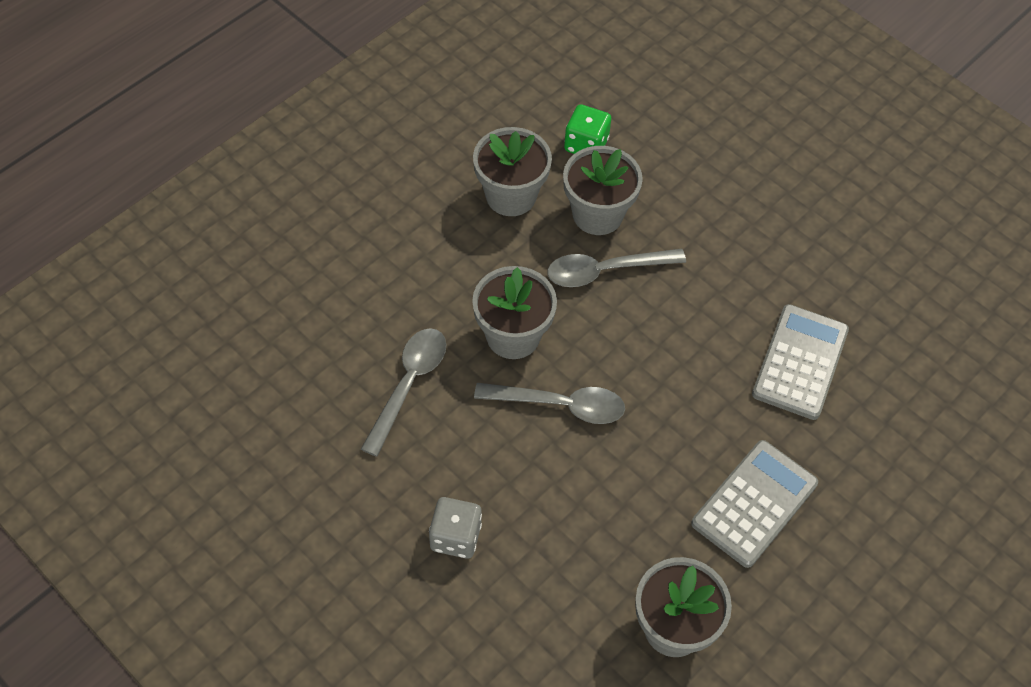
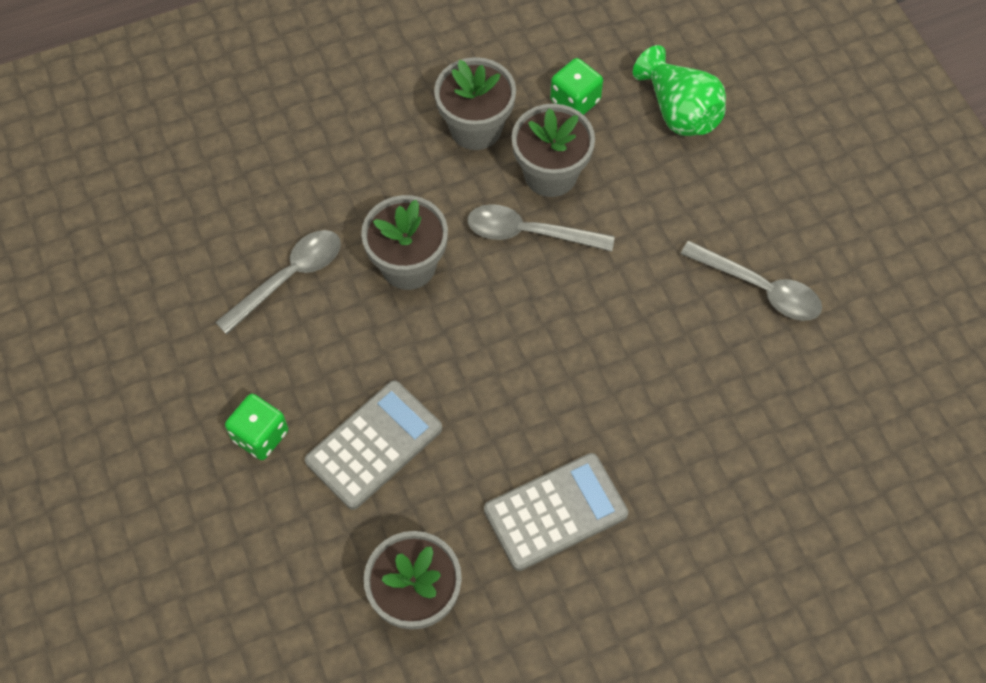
camera: 25 degrees right, 5 degrees up
(455, 537) = (260, 435): grey dice -> green dice
(560, 405) = (419, 348): grey spoon -> grey spoon (760, 288)
(679, 126) = (679, 111): none -> green vase
(799, 362) = (675, 391): grey calculator -> grey calculator (374, 445)

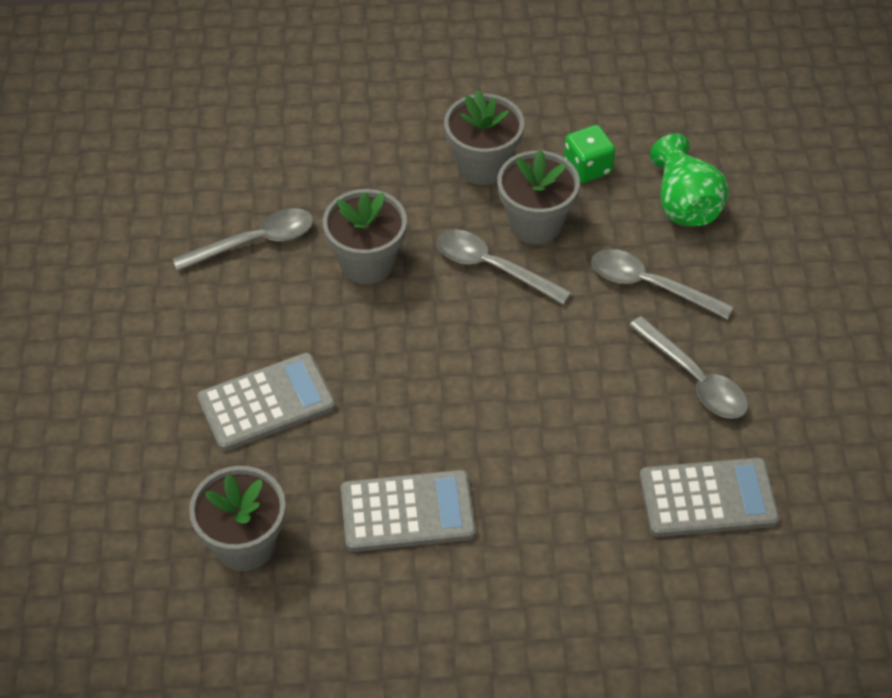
camera: 20 degrees right, 10 degrees down
(260, 435) = (169, 364): green dice -> none
(681, 206) = (649, 285): none -> grey spoon
(819, 404) = (708, 498): none -> grey calculator

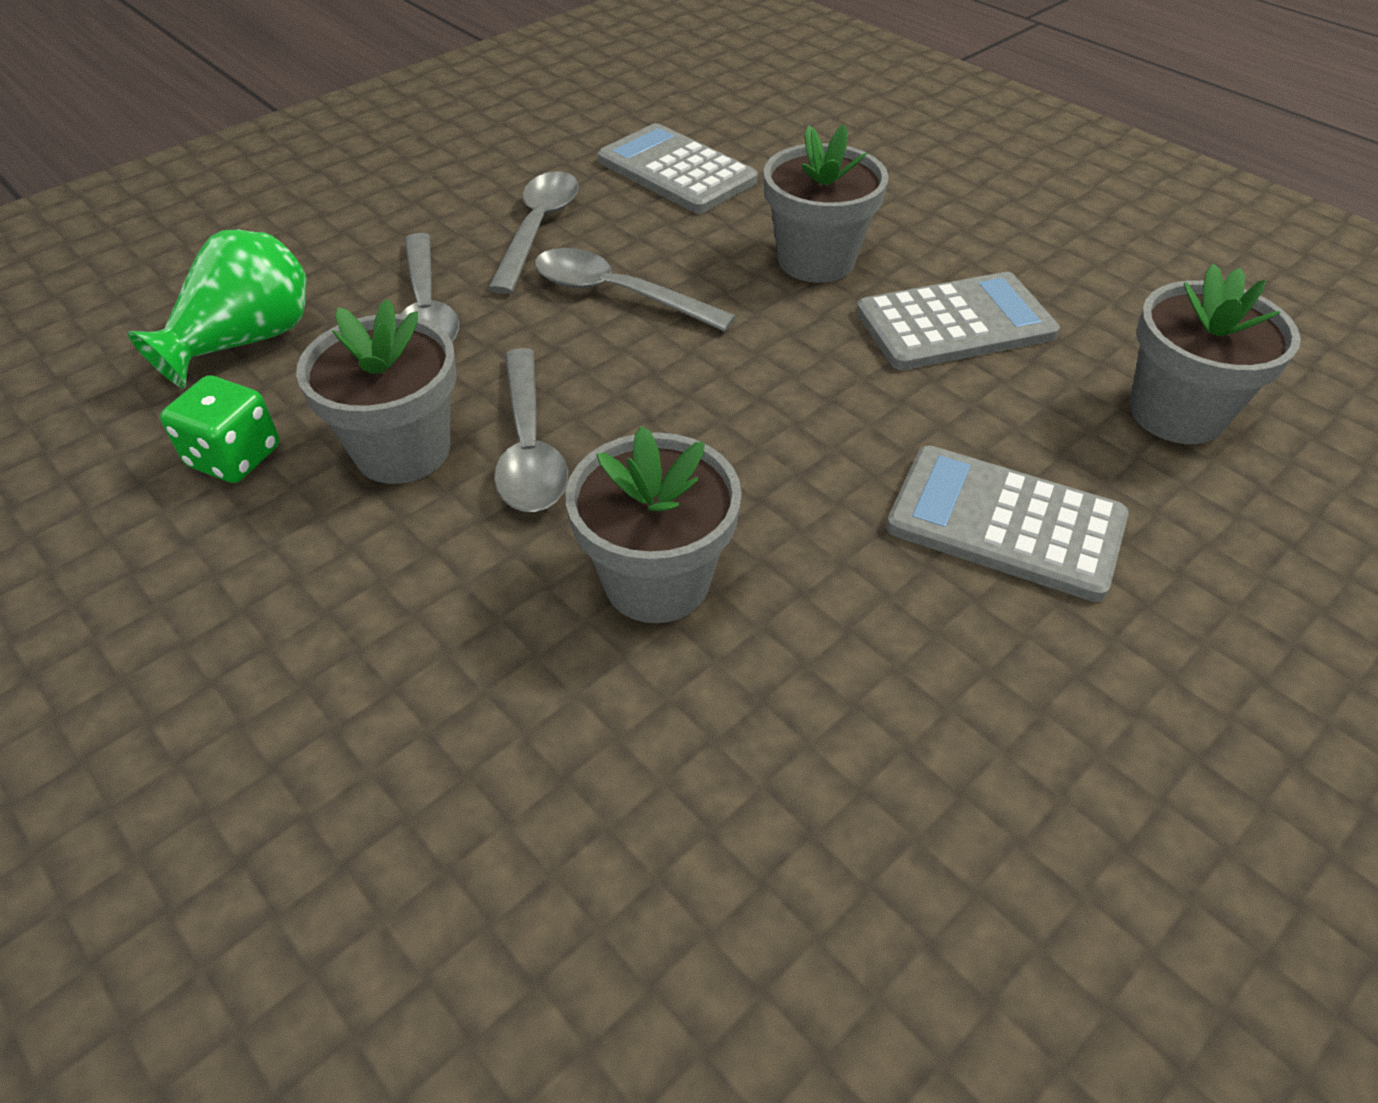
camera: 130 degrees left, 5 degrees down
(255, 242) = (770, 763): grey spoon -> grey spoon (617, 294)
(407, 512) = (954, 323): grey calculator -> grey calculator turned 120 degrees clockwise
(483, 165) = (316, 572): grey flower pot -> grey flower pot (816, 260)

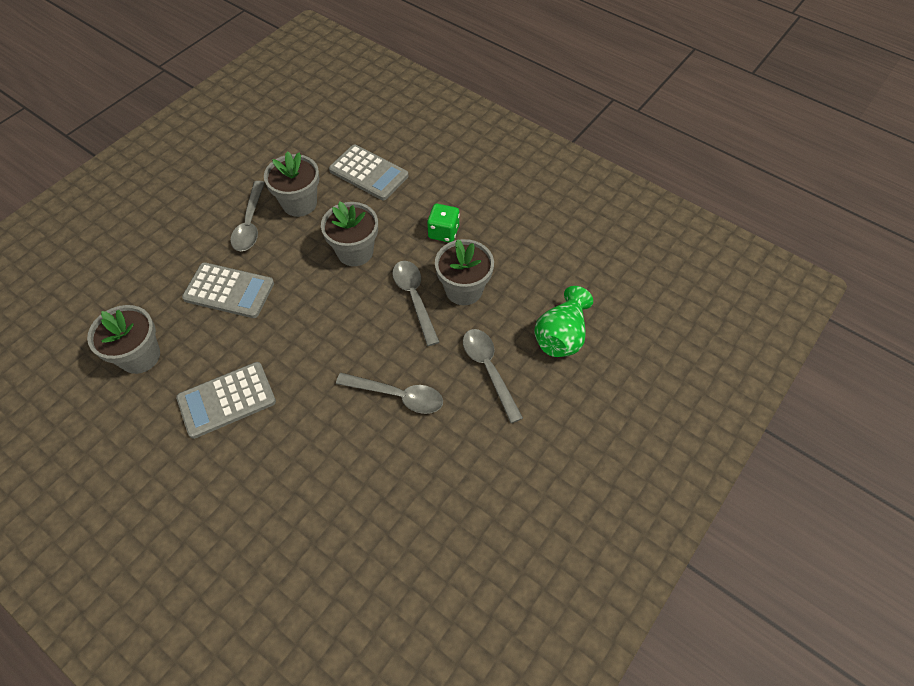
camera: 170 degrees right, 10 degrees up
(234, 457) = (527, 277): green dice -> green dice (443, 232)
(538, 229) = (454, 445): grey spoon -> grey spoon (250, 224)
(676, 171) = (384, 523): grey calculator -> grey calculator (369, 173)
(816, 260) = (294, 441): grey flower pot -> grey flower pot (299, 203)

